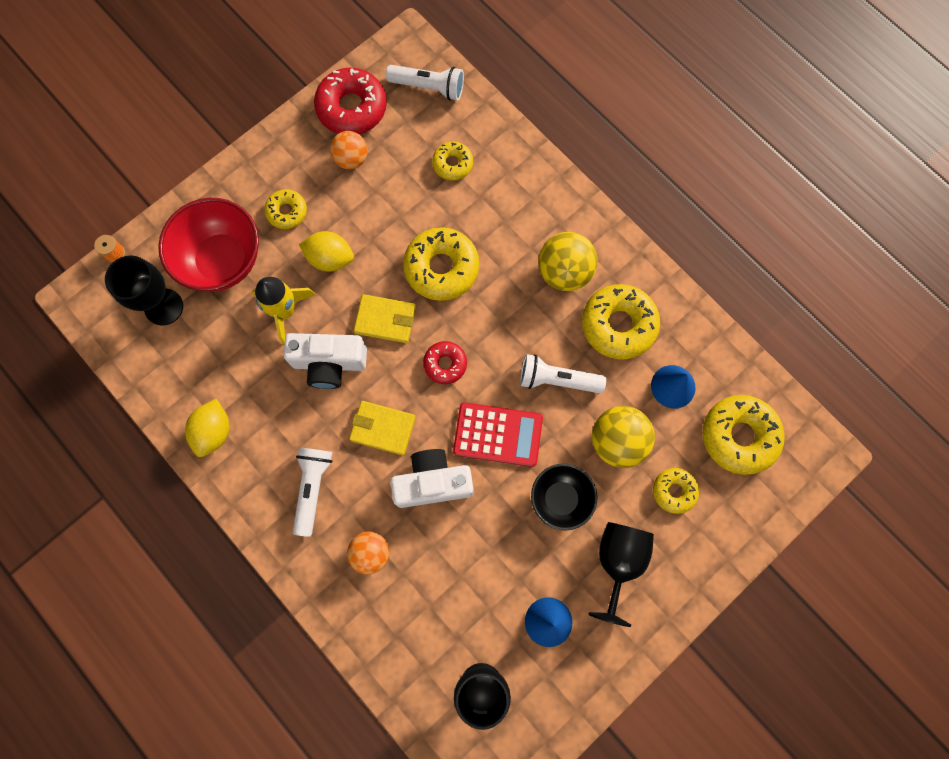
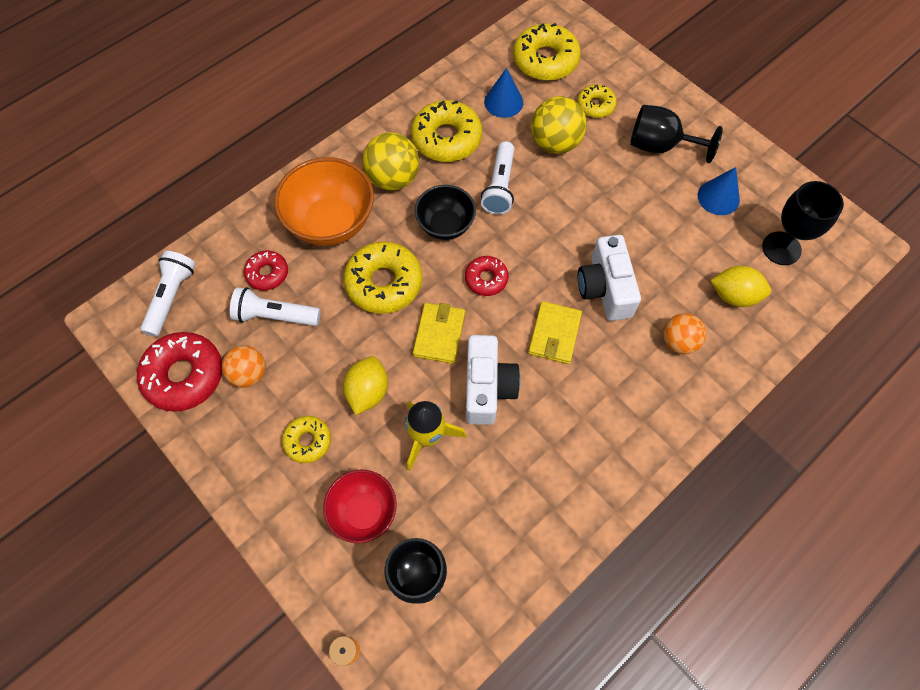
camera: 90 degrees left, 10 degrees down
(214, 431) = (568, 506): yellow lemon -> yellow lemon (734, 295)
(222, 260) = (364, 511): red bowl -> red bowl, size x0.63
(313, 488) = (621, 398): white flashlight -> white flashlight (275, 316)
(452, 164) = (267, 273): yellow donut -> red donut
(498, 434) = (554, 234): red calculator -> none
(510, 216) = (331, 222): none -> orange bowl
(561, 499) = (610, 186): black bowl -> black bowl (445, 225)

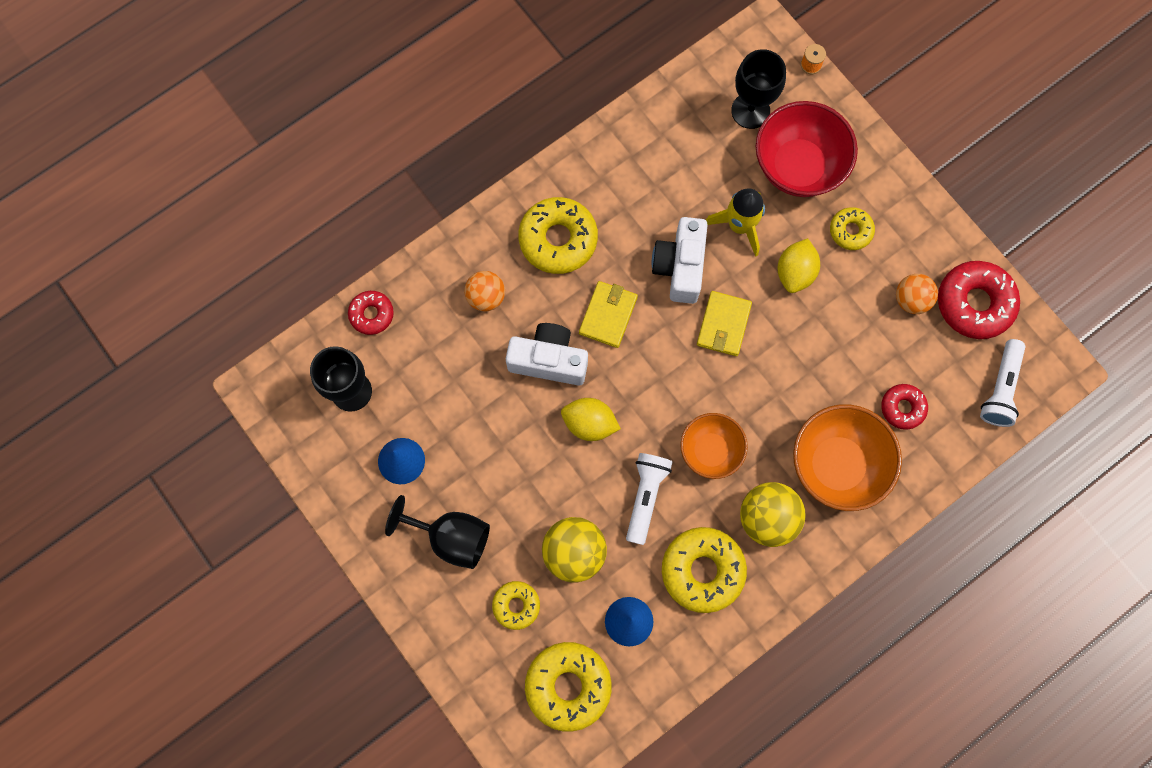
camera: 175 degrees left, 10 degrees up
(275, 316) = (890, 359): white flashlight -> none
(364, 511) = (798, 166): red bowl -> red bowl, size x1.59
(384, 283) = (779, 386): yellow donut -> yellow donut (558, 239)
(445, 225) = (710, 451): black bowl -> orange bowl
(486, 279) = (671, 382): red donut -> red donut (371, 314)
(605, 288) = (549, 360): white camera -> white camera turned 75 degrees counterclockwise
(734, 295) = (417, 341): yellow lemon -> yellow lemon (589, 423)

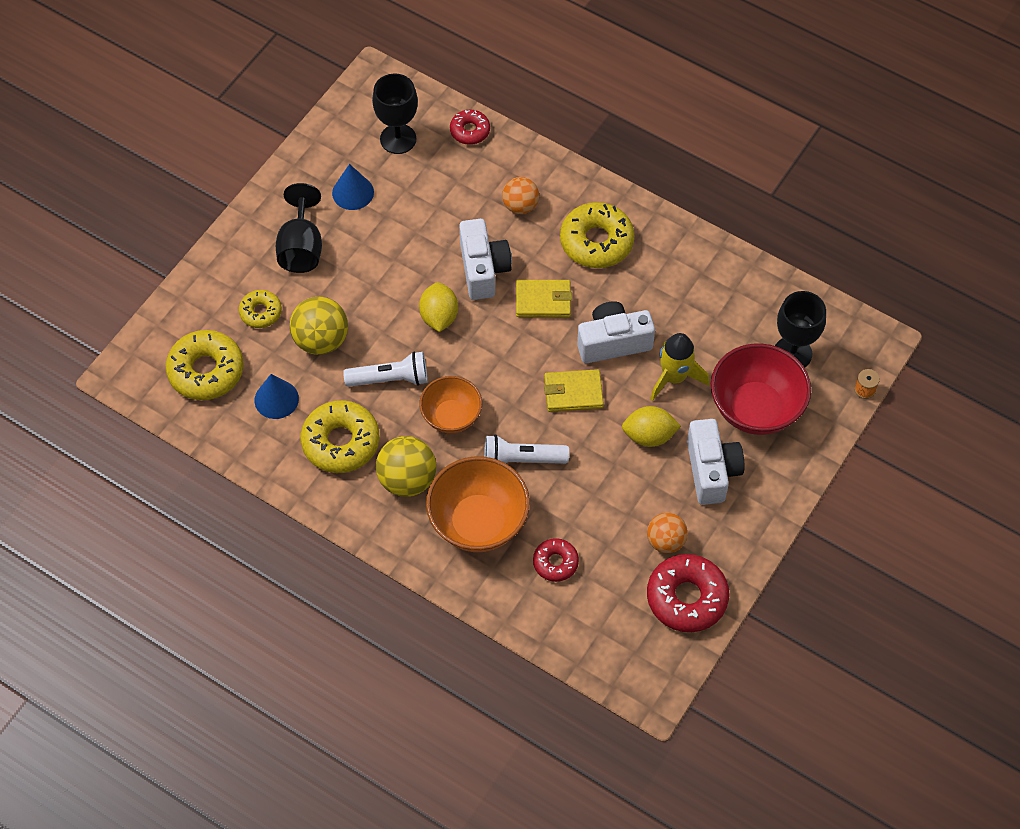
camera: 70 degrees right, 15 degrees down
(850, 231) = (711, 470): yellow donut -> white camera
(1000, 388) = (610, 643): white flashlight -> white flashlight (522, 459)

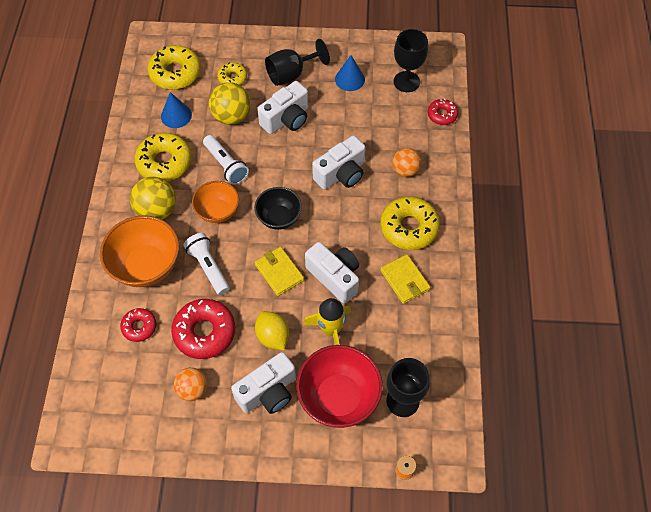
camera: 60 degrees right, 0 degrees up
(366, 285) = (286, 119): none -> white camera
(439, 317) = (289, 168): yellow lemon -> none
(501, 359) = (279, 218): none -> black bowl
(543, 300) = (340, 219): yellow wallet -> yellow wallet (404, 280)
(686, 598) = (153, 426): red donut -> red donut (204, 332)

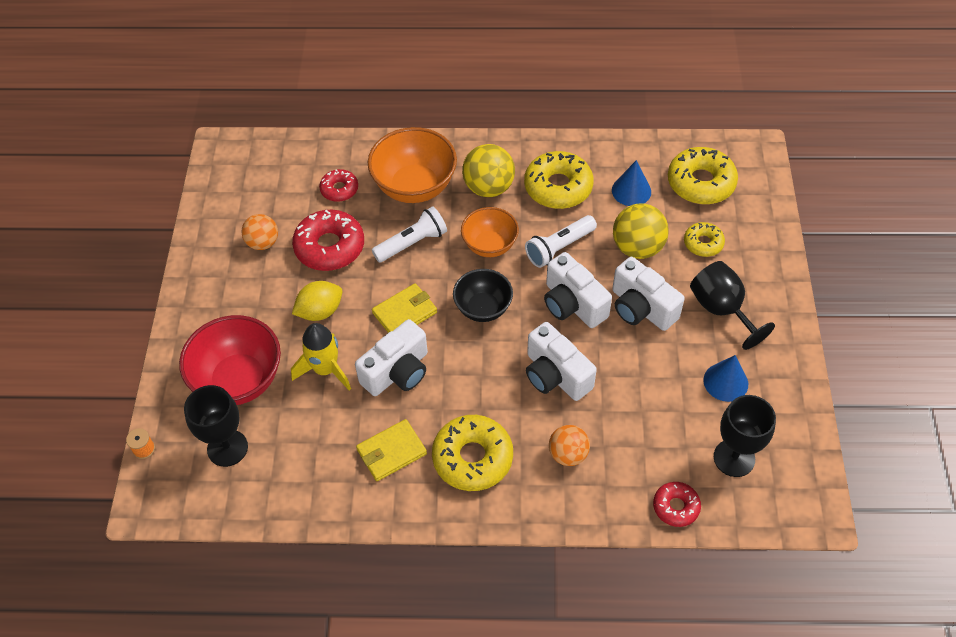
camera: 90 degrees right, 5 degrees down
(268, 392) = (252, 311): white camera -> white camera (572, 304)

